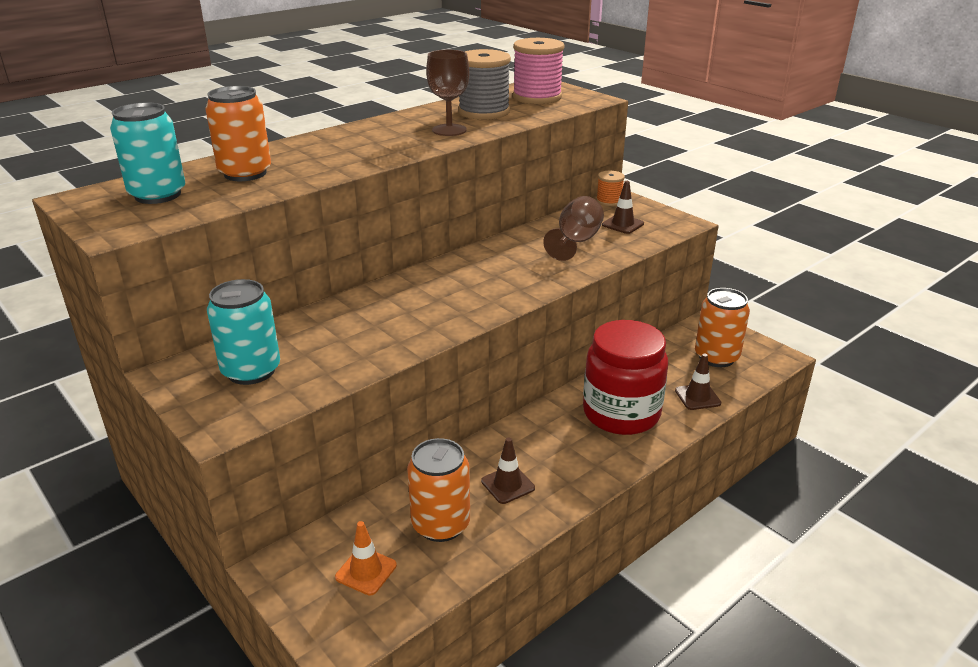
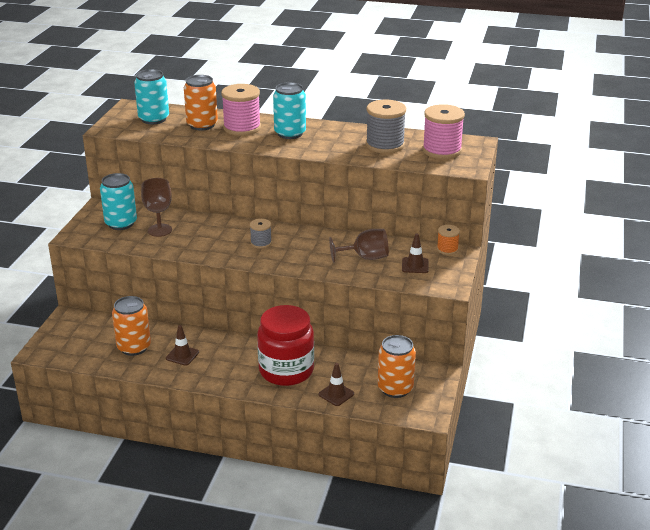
camera: 55 degrees right, 0 degrees up
(303, 156) = (242, 128): none -> pink spool
(366, 571) = (85, 340): orange traffic cone -> none
(370, 139) = (290, 133): none -> turquoise can
(449, 130) = (336, 147): brown goblet -> brown goblet (159, 230)
(462, 287) = (261, 243): none -> grey spool

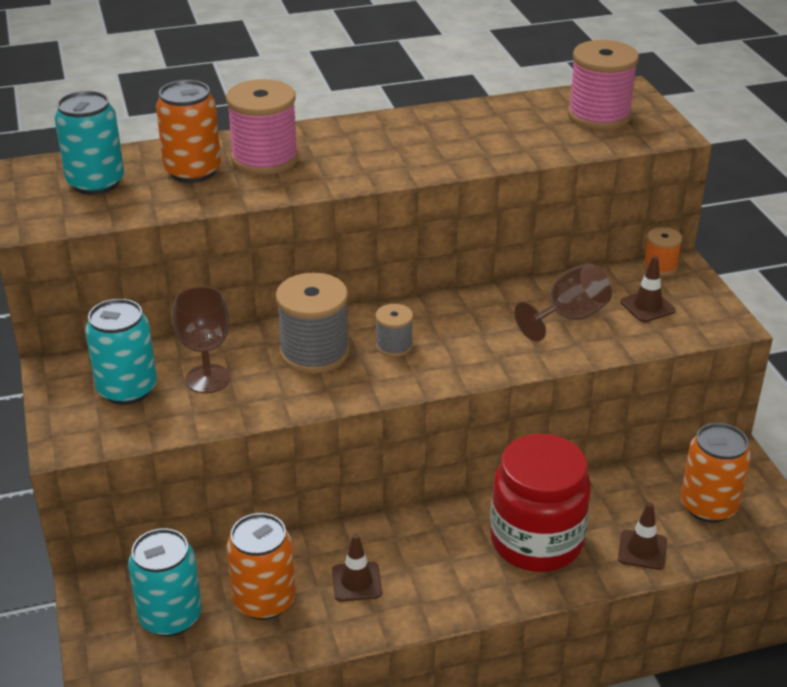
camera: 30 degrees left, 5 degrees up
(290, 133) = (351, 148): turquoise can -> turquoise can (170, 617)
(385, 145) = (513, 129): grey spool -> grey spool (314, 353)

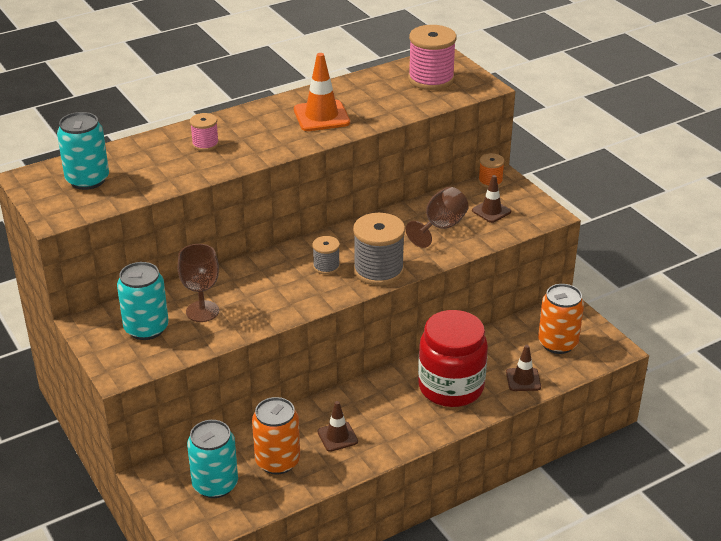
camera: 15 degrees left, 0 degrees up
(193, 171) = (156, 161): orange can -> none
(265, 159) = (205, 144): pink spool -> pink spool, size x0.54
(314, 353) = (271, 280): grey spool -> grey spool (378, 270)
(431, 144) = (321, 116): none -> orange traffic cone

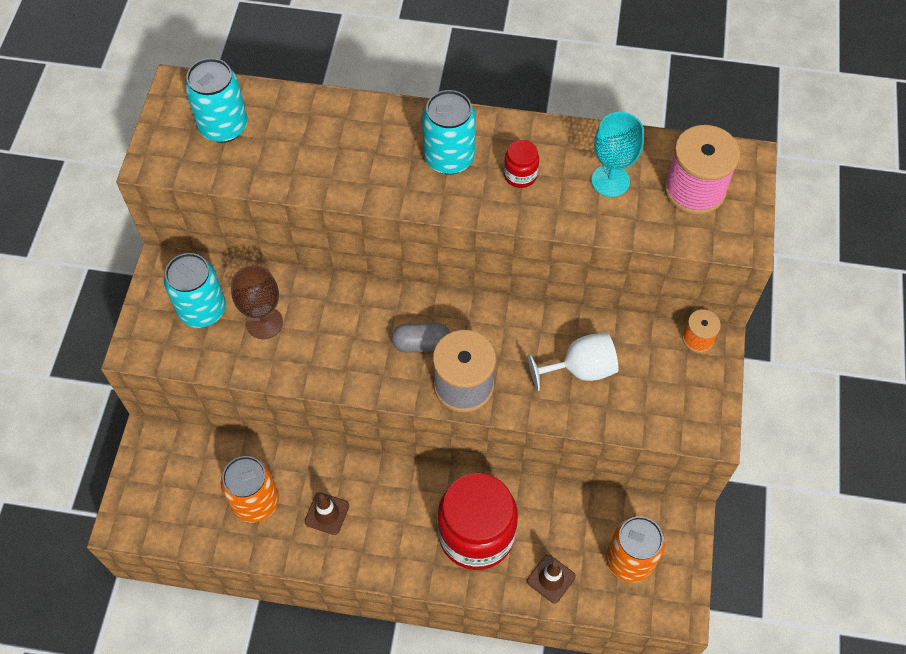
camera: 40 degrees right, 25 degrees up
(205, 144) = (370, 144): pink spool -> none
(215, 484) = (187, 487): turquoise can -> turquoise can (449, 158)
(321, 116) = (520, 175): orange traffic cone -> red jar
(326, 266) = (421, 344): grey spool -> grey capsule
(378, 96) = (610, 181): none -> turquoise goblet
(440, 227) = (580, 369): brown goblet -> white goblet
(491, 211) = (655, 383): brown traffic cone -> none

